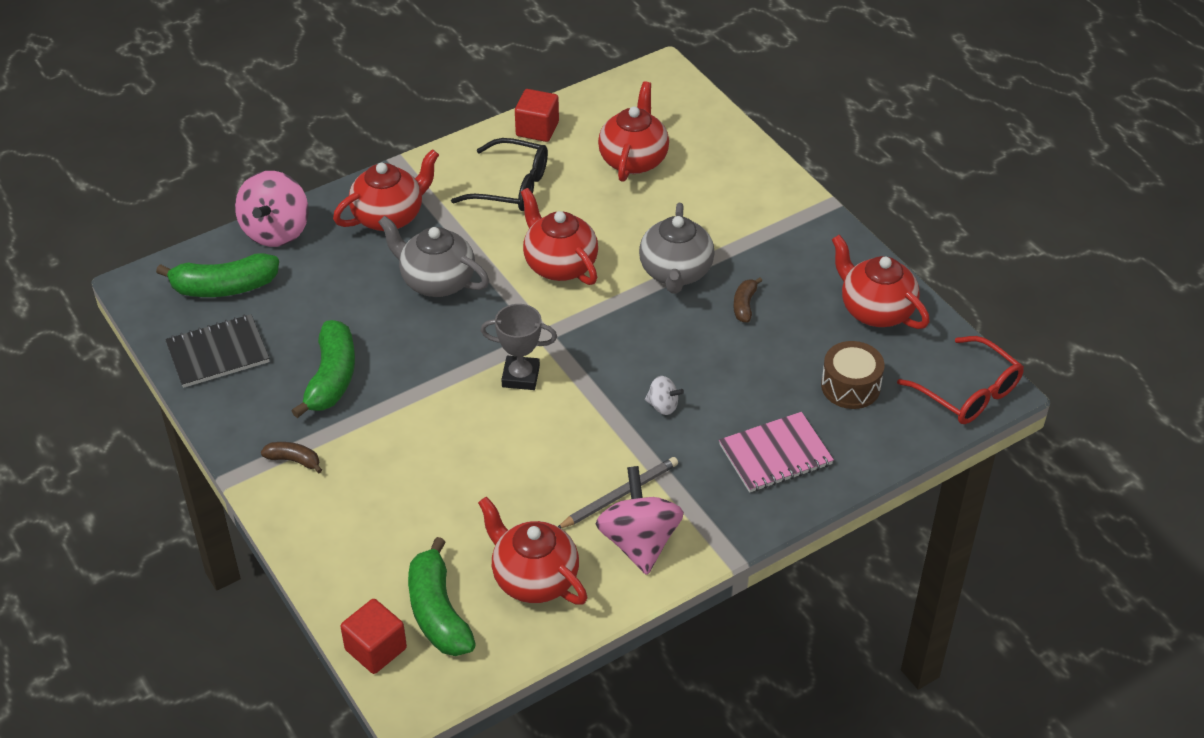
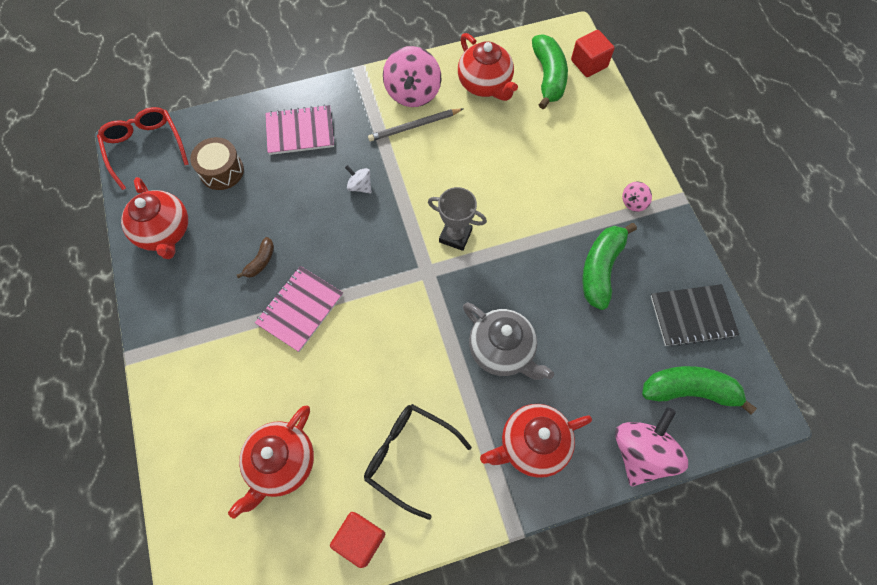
camera: 165 degrees left, 20 degrees up
(294, 460) = (633, 202): brown banana -> pink spinning top
(559, 265) = (393, 343): red teapot -> none
(675, 272) = (300, 309): grey teapot -> pink notebook

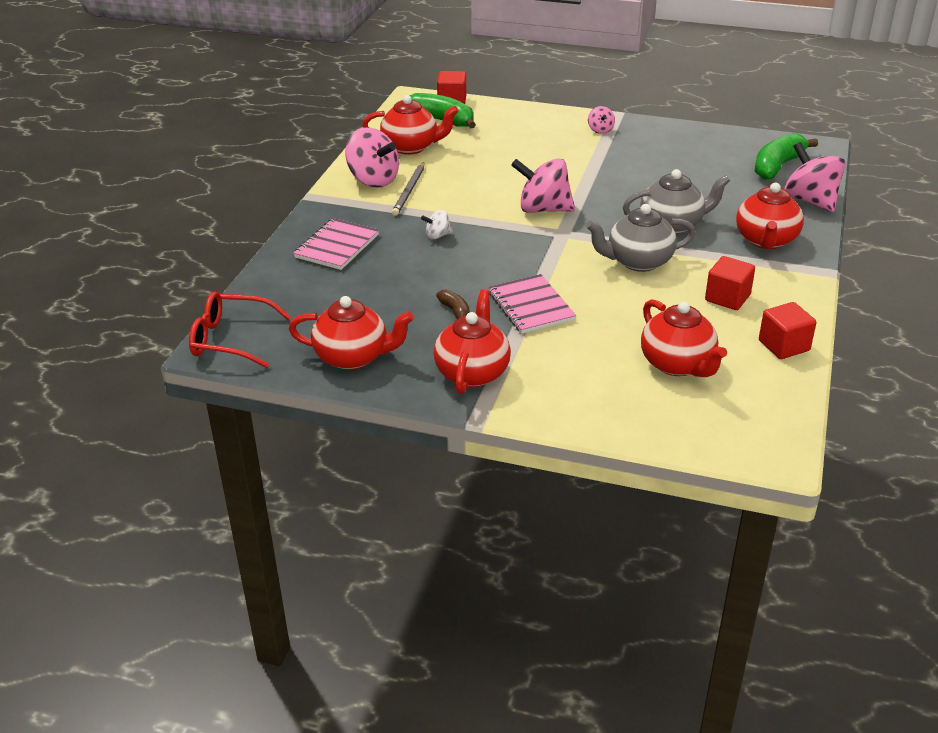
camera: 55 degrees left, 30 degrees down
(188, 320) = (472, 372): none -> red teapot
(221, 171) = (323, 302): brown drum -> none
(408, 456) = (727, 298): black glasses -> red cube
(420, 354) = (638, 261): none -> grey teapot
(455, 236) = (543, 209): grey trophy -> pink spinning top
(601, 269) = (643, 162): green banana -> none
(692, 316) = (719, 144): black notebook -> none

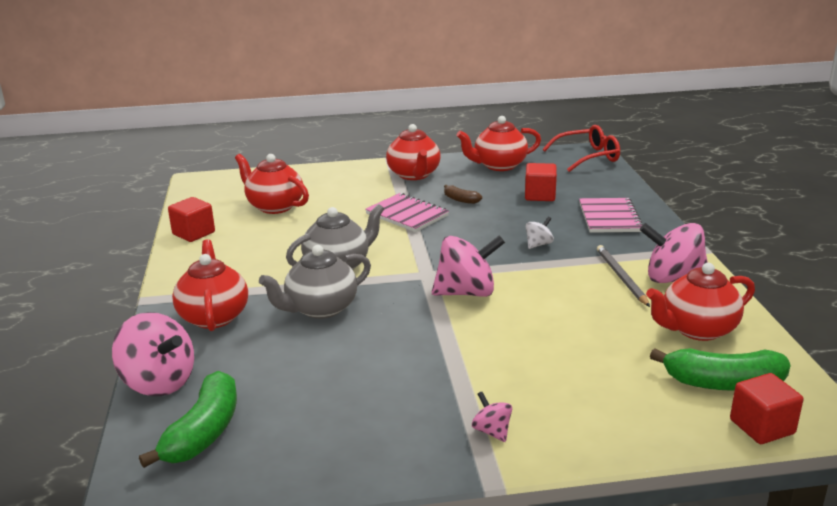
camera: 155 degrees right, 10 degrees down
(727, 298) = (245, 255): red cube -> red cube (540, 195)

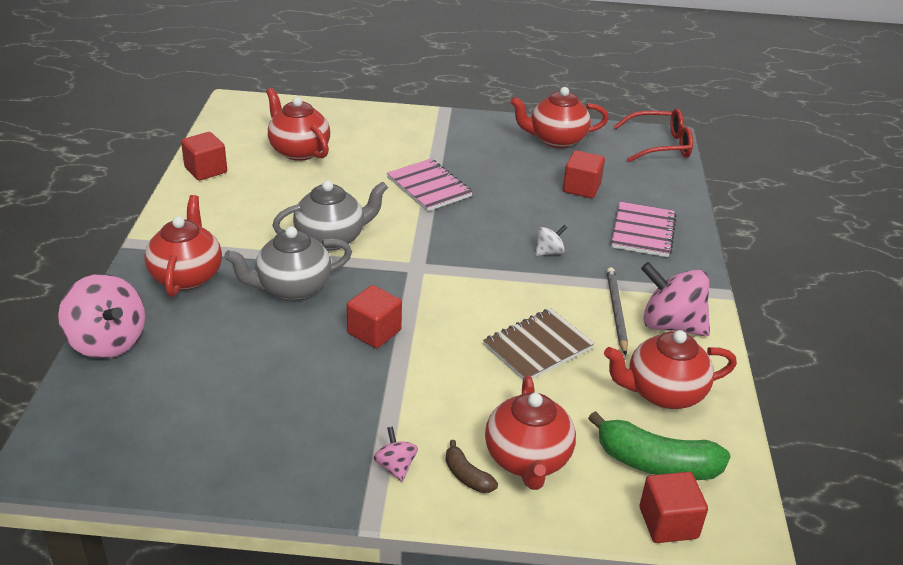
camera: 10 degrees right, 10 degrees up
(203, 432) = (127, 407): green banana -> none
(414, 175) = (459, 135): red teapot -> red teapot (527, 459)
(415, 329) = (374, 332): none -> red cube
(460, 200) = (493, 178): brown banana -> brown banana (467, 476)
(466, 292) = (446, 298): pink spinning top -> none
(569, 315) = (538, 347): none -> brown notebook

